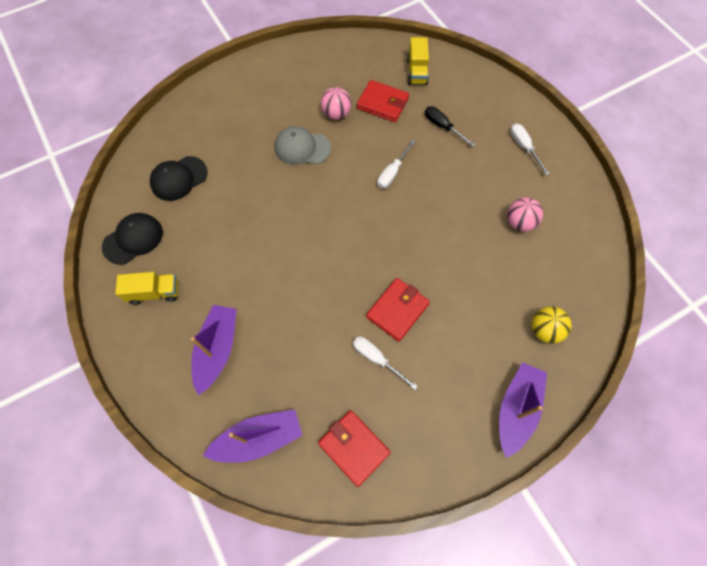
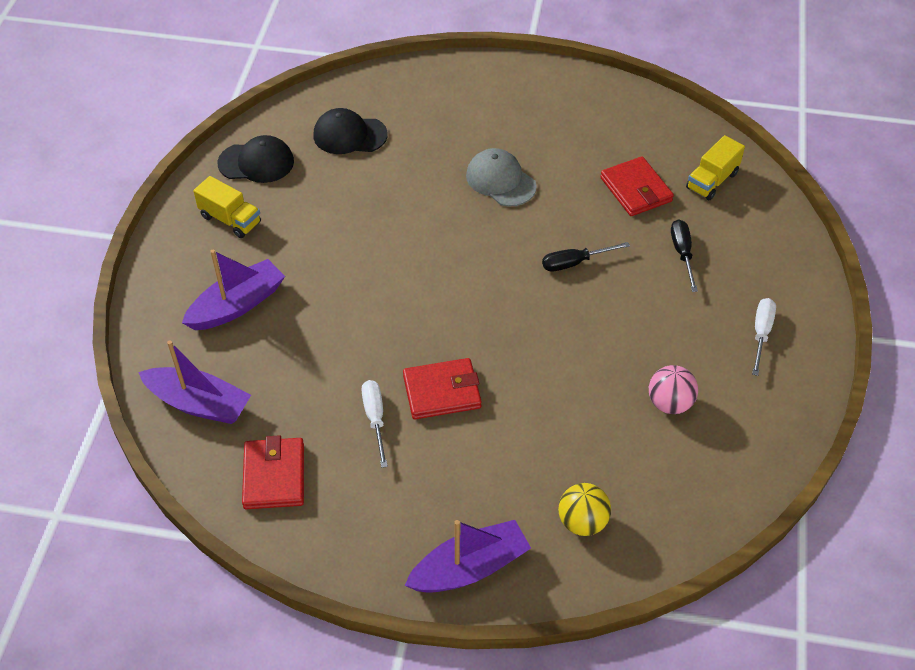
camera: 40 degrees right, 15 degrees down
(336, 114) = (572, 170): pink ball -> none
(392, 172) = (574, 263): white screwdriver -> black screwdriver

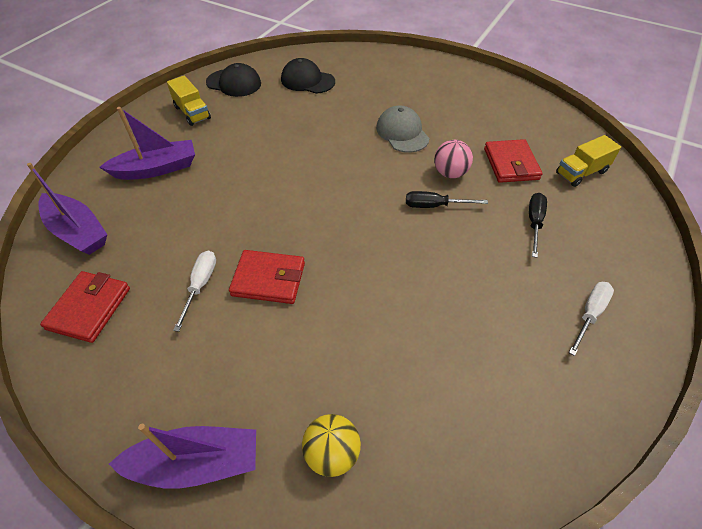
camera: 20 degrees right, 0 degrees up
(669, 403) = (473, 355): pink ball -> pink ball (450, 173)

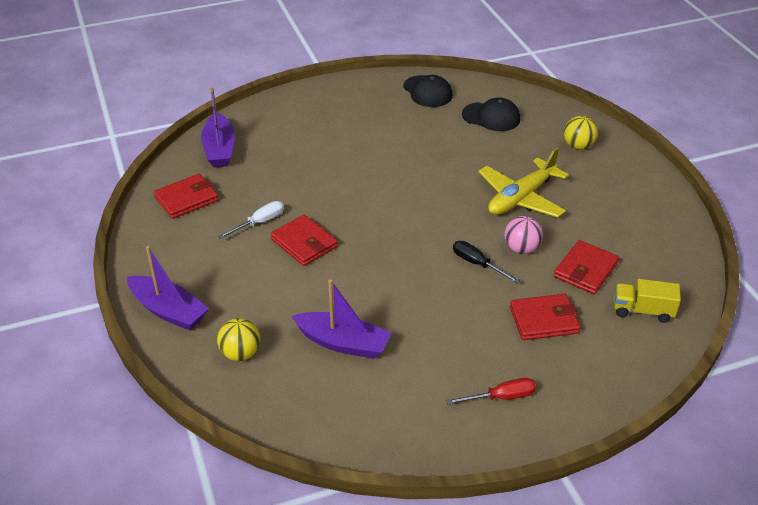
camera: 40 degrees right, 10 degrees down
(156, 169) = (305, 132): purple boat -> purple boat (343, 343)
(192, 113) = (371, 102): yellow truck -> none
(307, 80) = (491, 117): black cap -> black cap turned 135 degrees clockwise
(394, 73) = (578, 146): none -> yellow ball
(402, 133) = (521, 198): grey cap -> yellow plane
(534, 223) = (544, 320): black screwdriver -> red wallet
(589, 314) = (501, 397): white screwdriver -> red screwdriver

